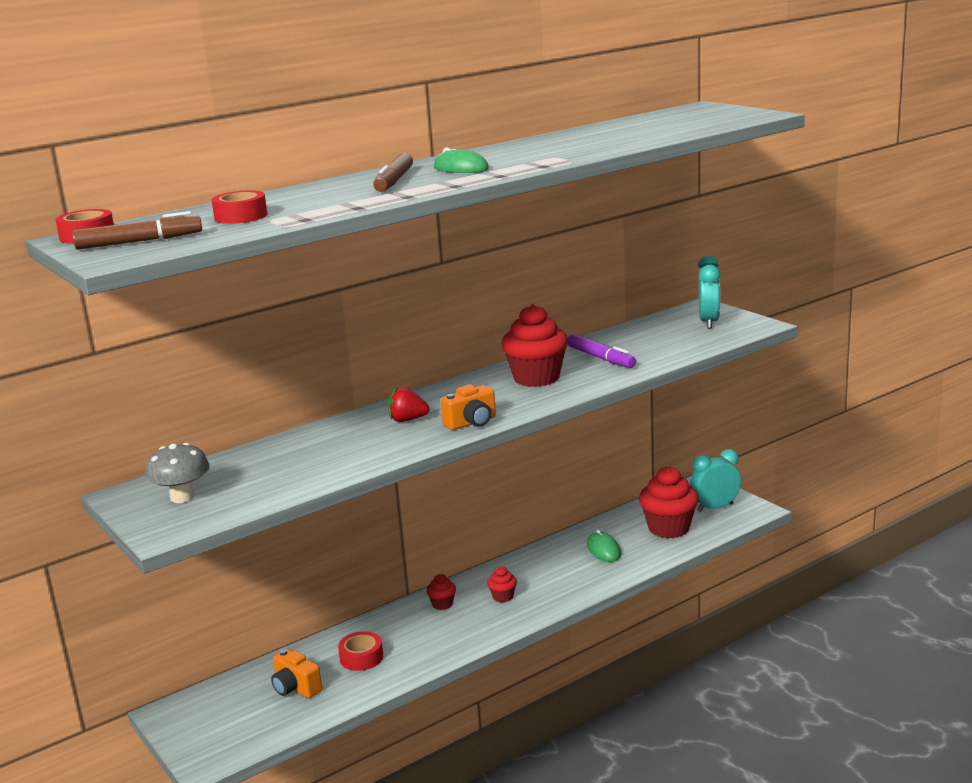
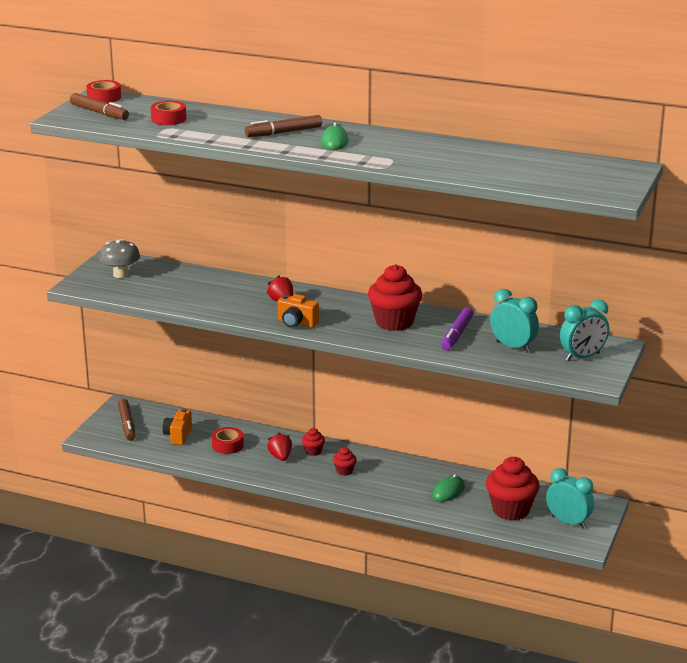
camera: 55 degrees right, 5 degrees up
(218, 721) = (127, 424): none -> brown marker
(429, 628) = (280, 457): none -> red strawberry
(656, 342) = (513, 347): none -> turquoise clock

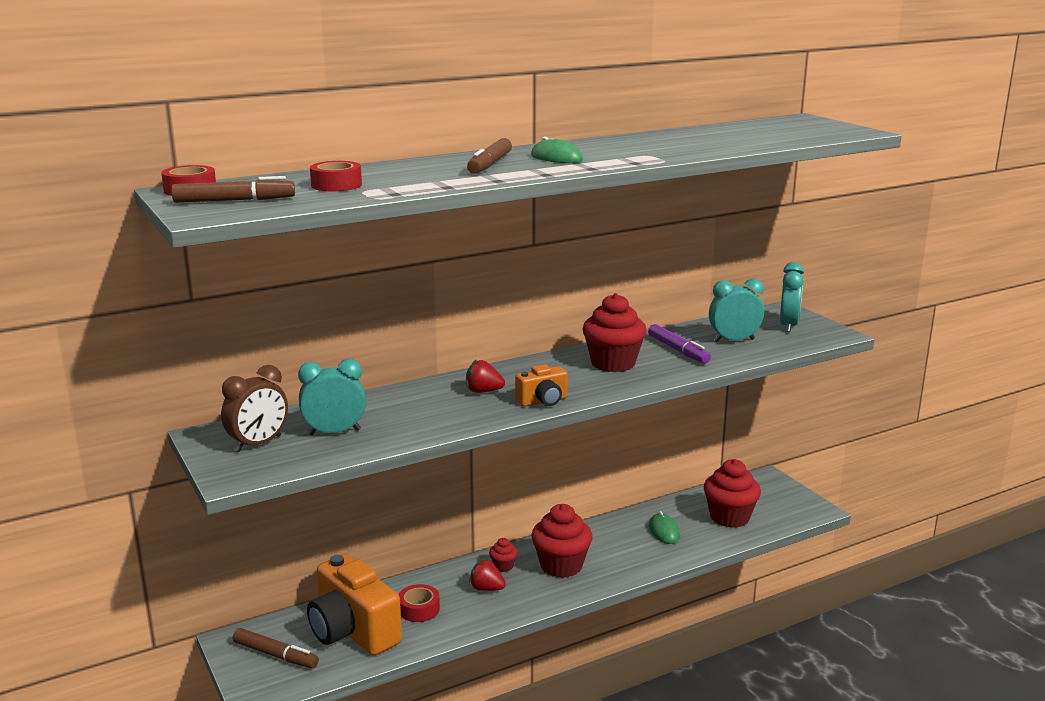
camera: 50 degrees left, 5 degrees down
(120, 274) = (258, 444): grey mushroom -> brown clock
(178, 436) = (353, 631): orange camera -> orange camera, size x2.03
(344, 471) = (561, 566): red cupcake -> red cupcake, size x2.14
(568, 522) = (777, 502): turquoise clock -> turquoise clock (334, 432)

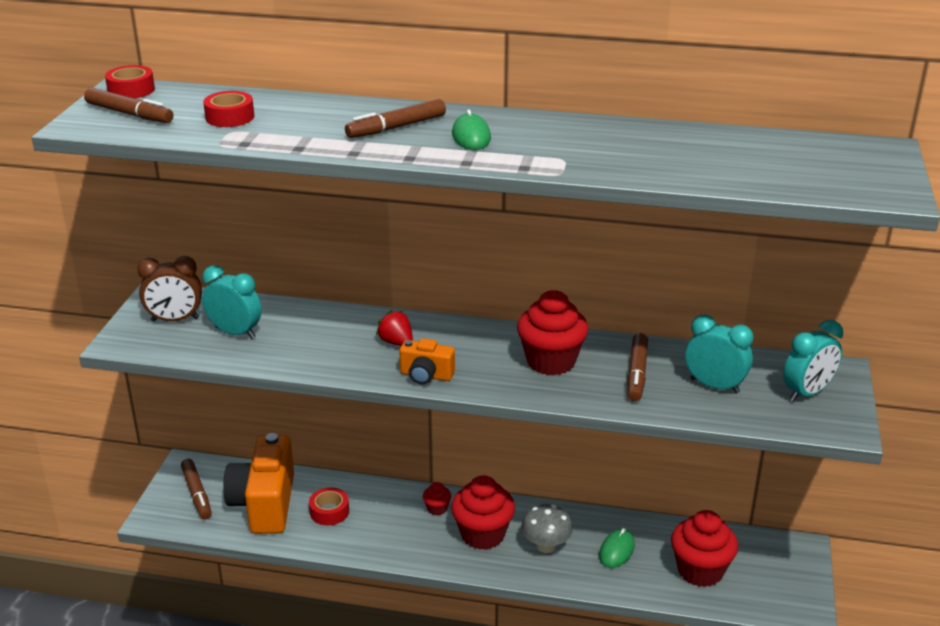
camera: 40 degrees right, 10 degrees up
(486, 588) = (399, 522): red strawberry -> none
(615, 551) = (546, 546): none -> grey mushroom
(678, 350) = (637, 373): purple marker -> brown marker

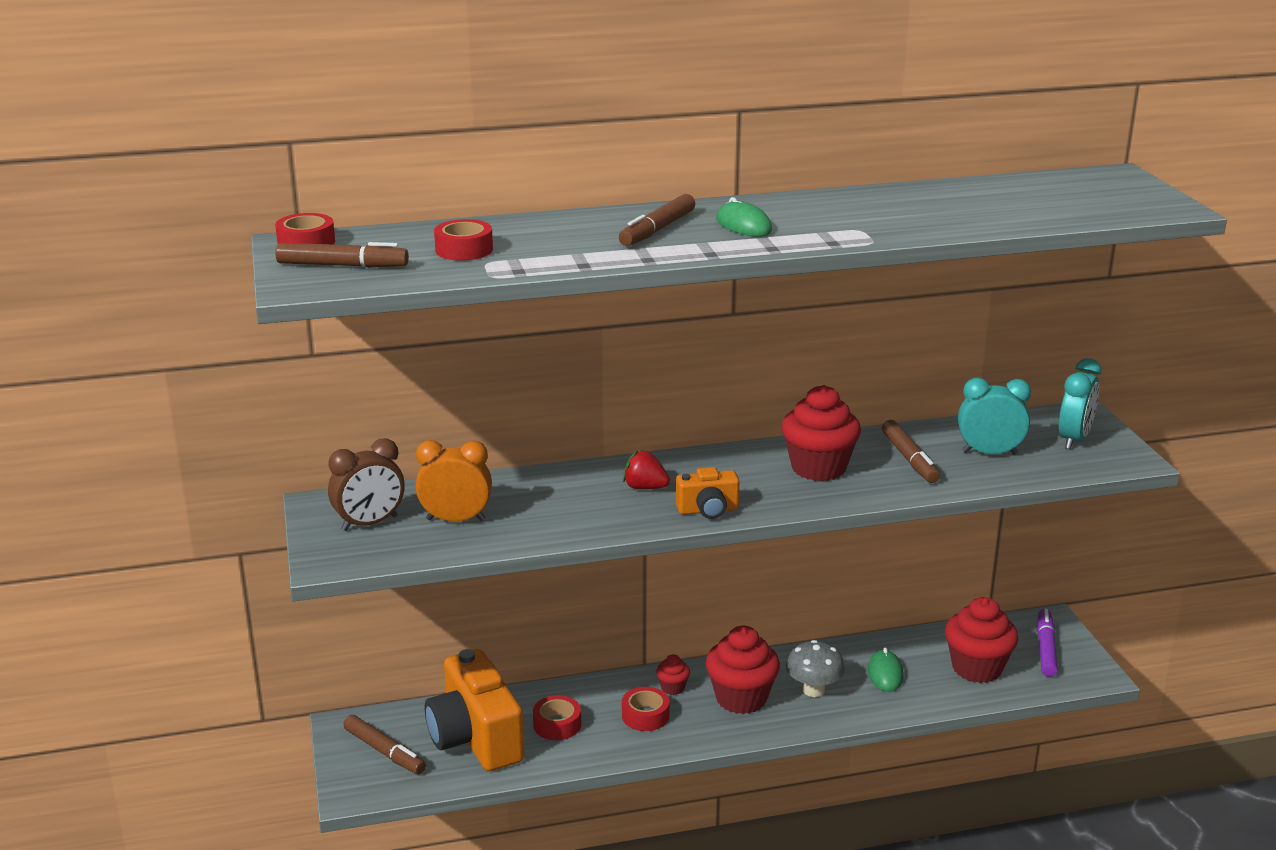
camera: 25 degrees left, 5 degrees down
(235, 333) = (456, 520): turquoise clock -> orange clock
(399, 525) = (645, 716): none -> red tape
(777, 572) = (1045, 649): none -> purple marker

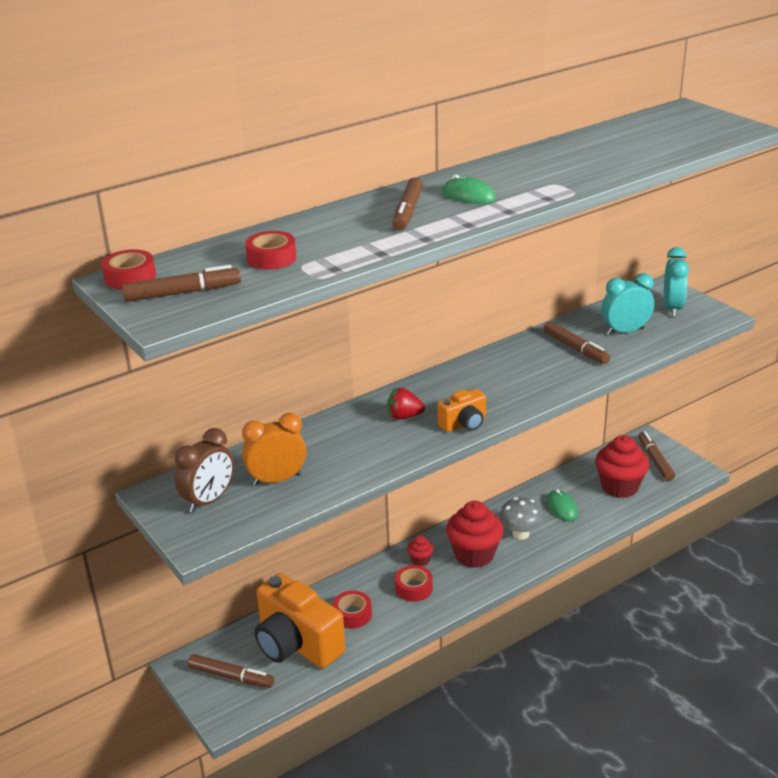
camera: 20 degrees left, 5 degrees up
(818, 468) = (518, 370): red cupcake -> none
(1045, 649) = (655, 460): purple marker -> brown marker

